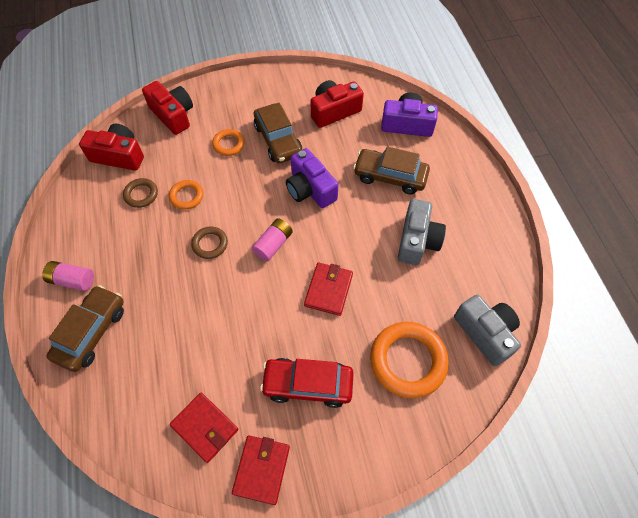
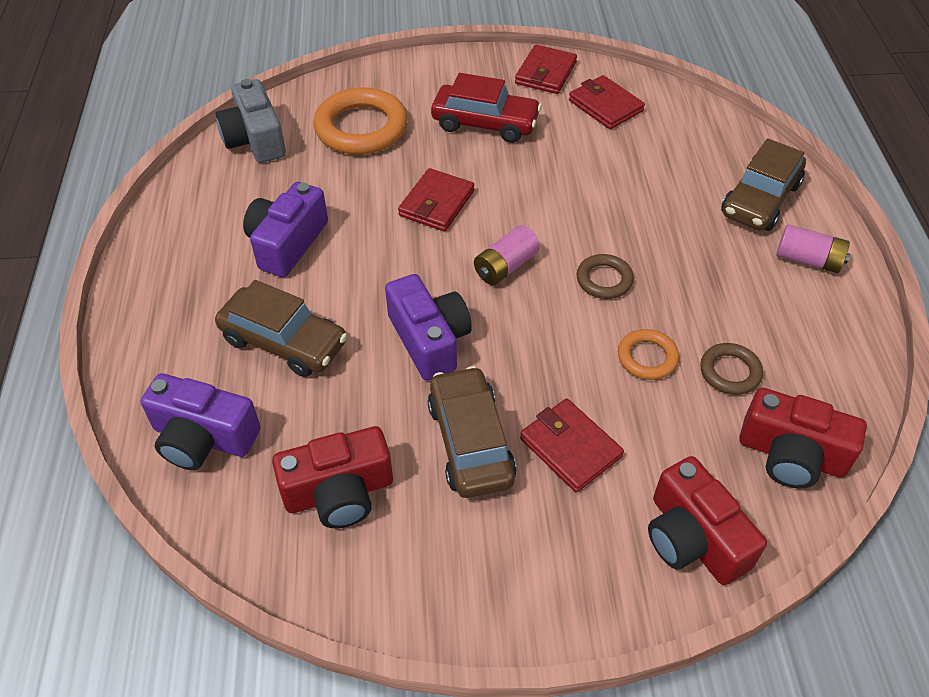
camera: 170 degrees left, 10 degrees down
(228, 144) = (570, 447): orange ring -> red wallet
(417, 240) = (287, 243): grey camera -> purple camera

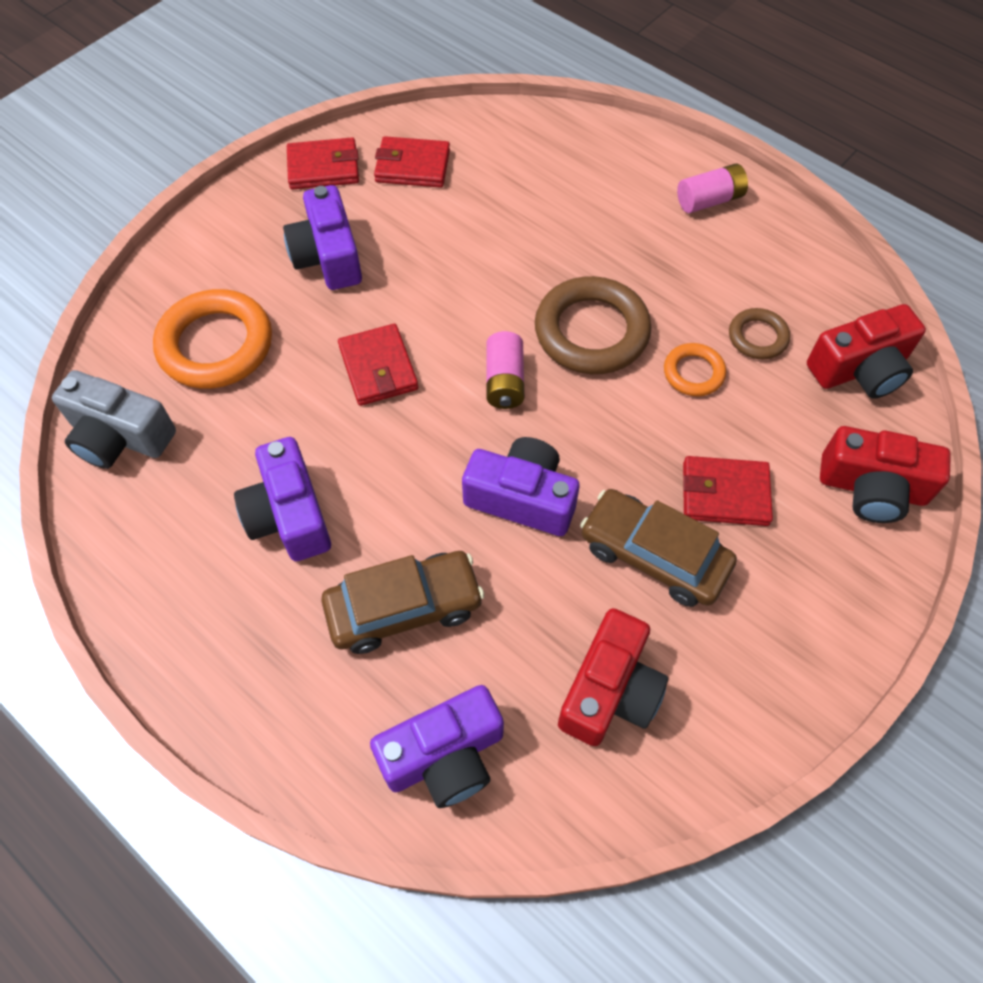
camera: 45 degrees left, 10 degrees up
(485, 123) = (328, 256): red car -> purple camera
(545, 73) = (323, 168): red wallet -> red wallet turned 75 degrees counterclockwise
(604, 280) = (591, 331): brown ring -> brown ring, size x1.91
(760, 199) = (624, 171): brown car -> none

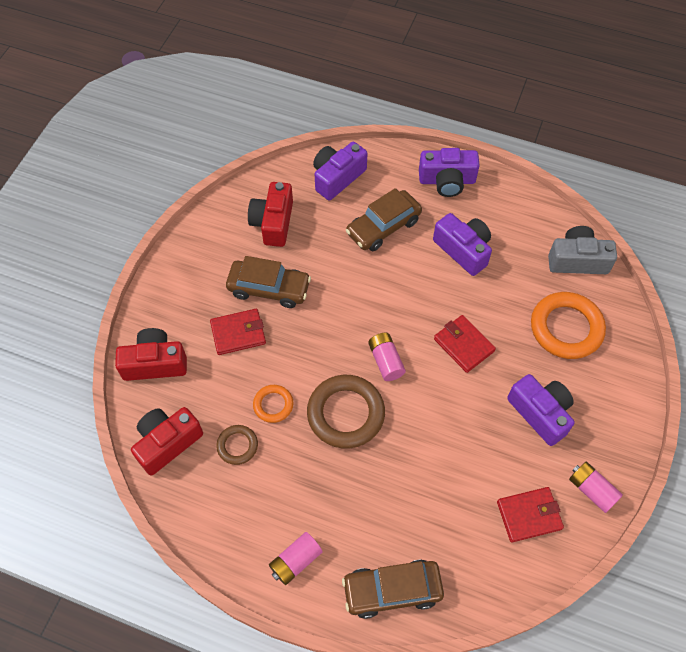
camera: 160 degrees right, 0 degrees up
(323, 168) = (591, 490): red wallet -> pink battery
(522, 498) = (348, 296): purple camera -> purple camera (447, 181)
(605, 148) = (392, 590): none -> brown car

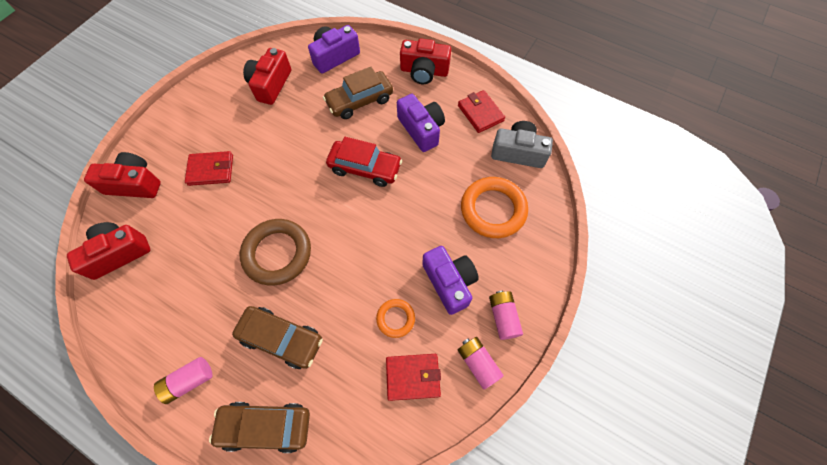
camera: 10 degrees right, 5 degrees up
(237, 446) = (176, 266): brown ring -> none
(269, 288) = (249, 137): brown car -> brown car (282, 338)
(273, 405) = (218, 235): orange ring -> orange ring (395, 318)
(385, 361) = (326, 213): pink battery -> pink battery (503, 317)
(413, 304) = (365, 168): none -> red car
(447, 181) = (424, 71): purple camera -> red camera
(463, 345) = (398, 210): red wallet -> red wallet (480, 113)

